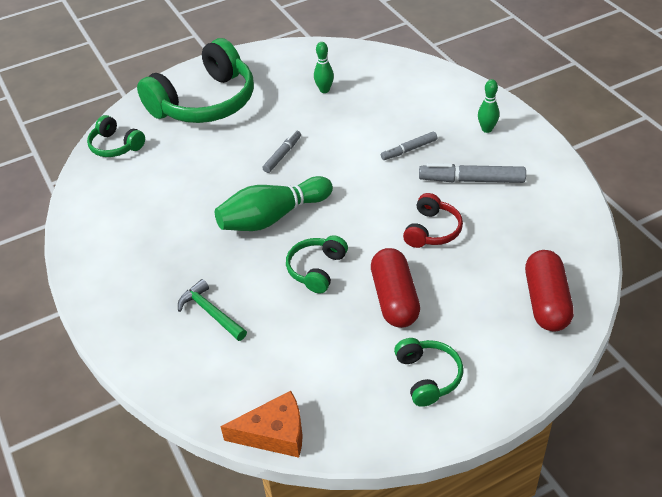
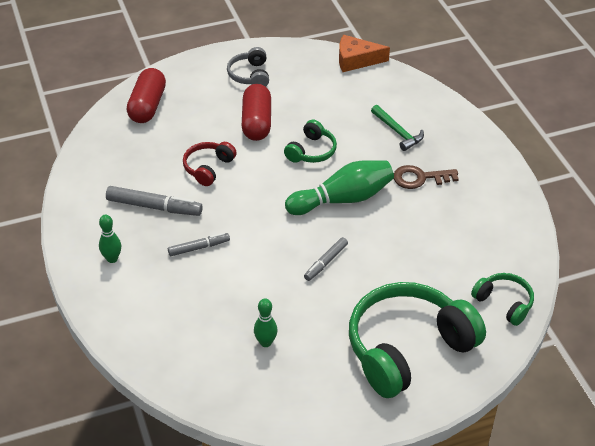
camera: 175 degrees left, 0 degrees up
(186, 254) = (419, 178): none -> brown key
(428, 377) = (250, 75): green headphones -> grey headphones

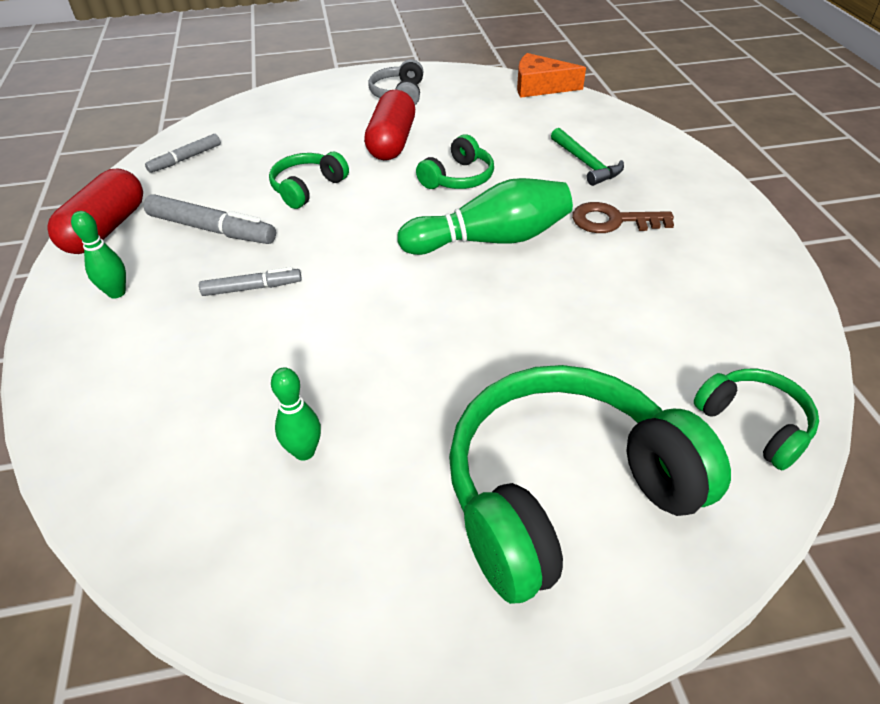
camera: 10 degrees right, 0 degrees up
(147, 106) = (257, 117): red capsule -> red capsule (106, 229)
(208, 168) = (307, 188): red headphones -> green headphones
(326, 262) = (444, 326): grey marker -> grey marker (185, 159)

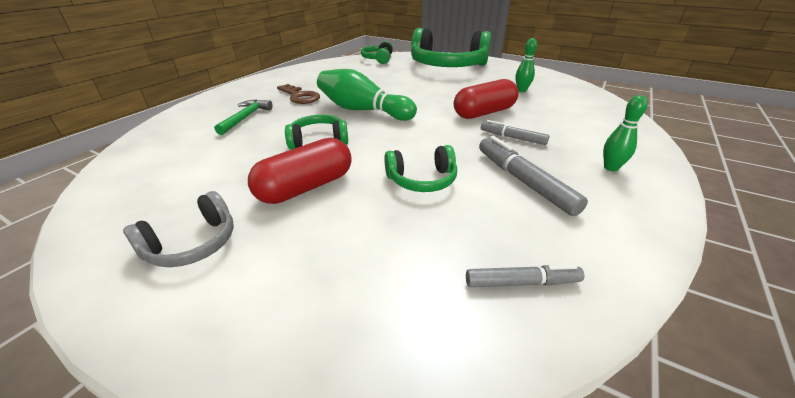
camera: 140 degrees left, 10 degrees down
(106, 229) = (630, 224): red capsule -> red capsule (484, 113)
(540, 87) = (106, 177): orange cheese -> none

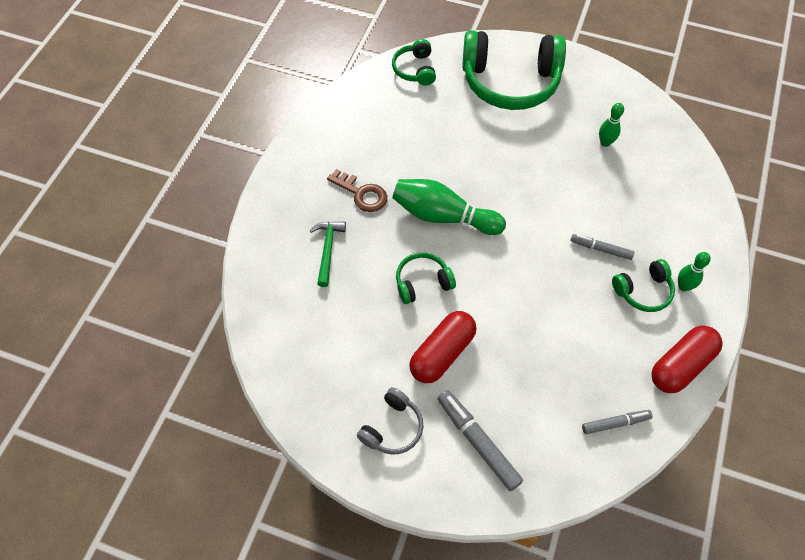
camera: 10 degrees left, 25 degrees up
(422, 180) = (532, 328): green headphones -> green headphones (643, 291)
(484, 113) = (569, 203): red capsule -> red capsule (681, 365)
(523, 181) = (613, 317): grey marker -> grey marker (477, 442)

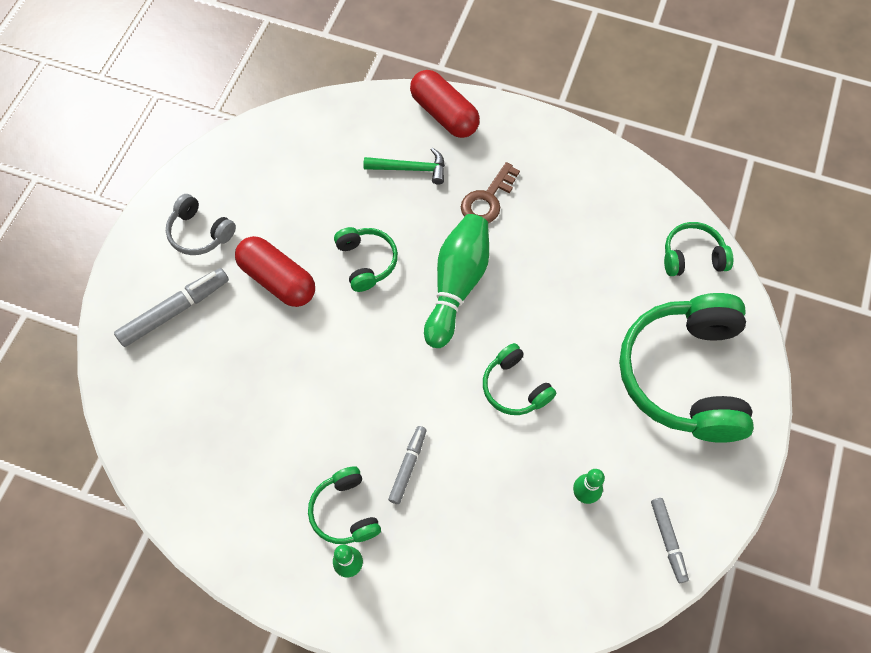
camera: 90 degrees right, 5 degrees up
(529, 180) = (515, 387): none -> green headphones
(615, 423) = (178, 454): grey marker -> grey marker (668, 540)
(681, 365) = (240, 542): red capsule -> red capsule (444, 114)

